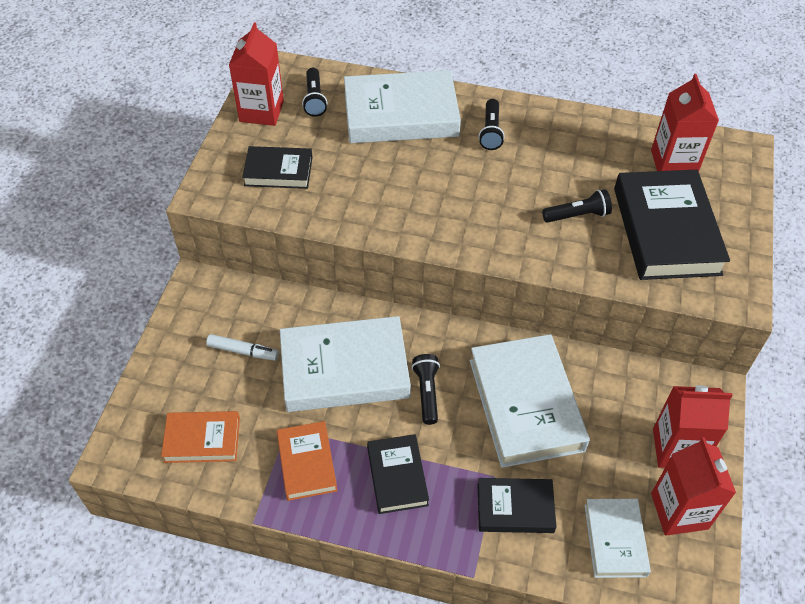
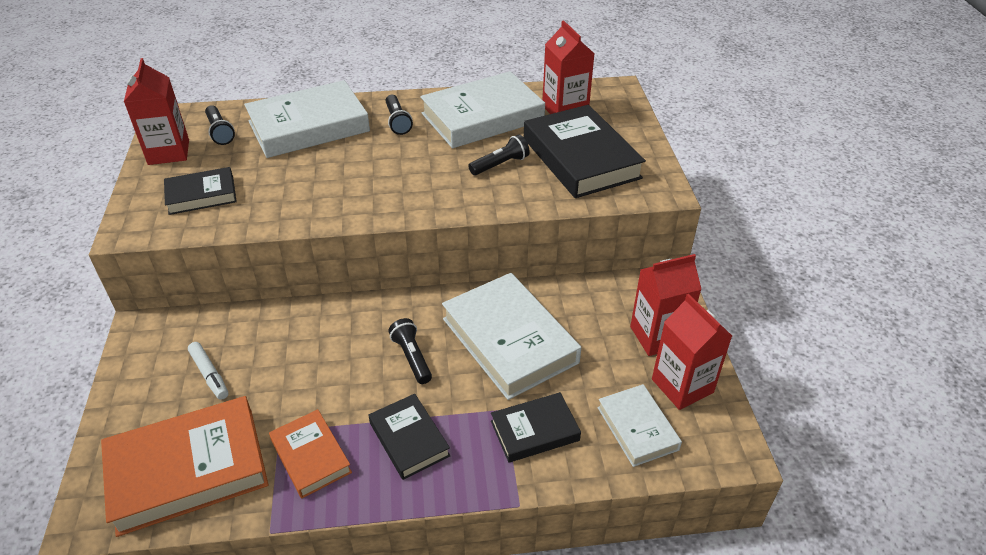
camera: 20 degrees left, 10 degrees down
(202, 439) = (188, 469): orange book -> orange book, size x1.80
(243, 351) = (209, 375): white marker -> white marker turned 60 degrees clockwise
(344, 370) = (322, 361): white book -> white book (482, 117)

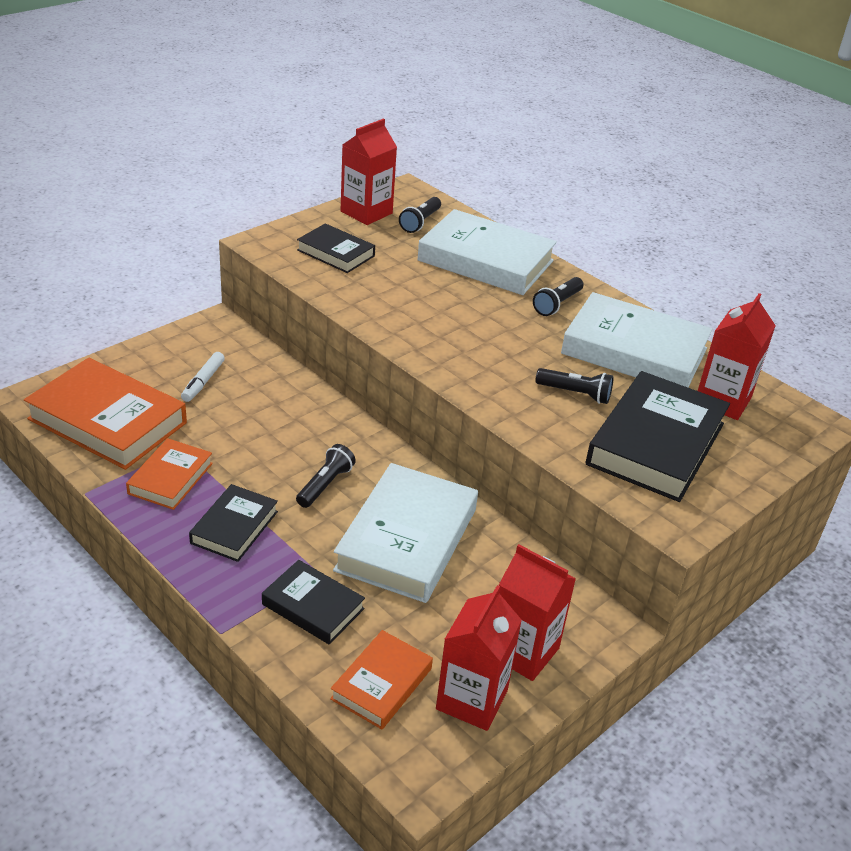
camera: 50 degrees right, 5 degrees down
(637, 428) = (382, 684): white book -> orange book

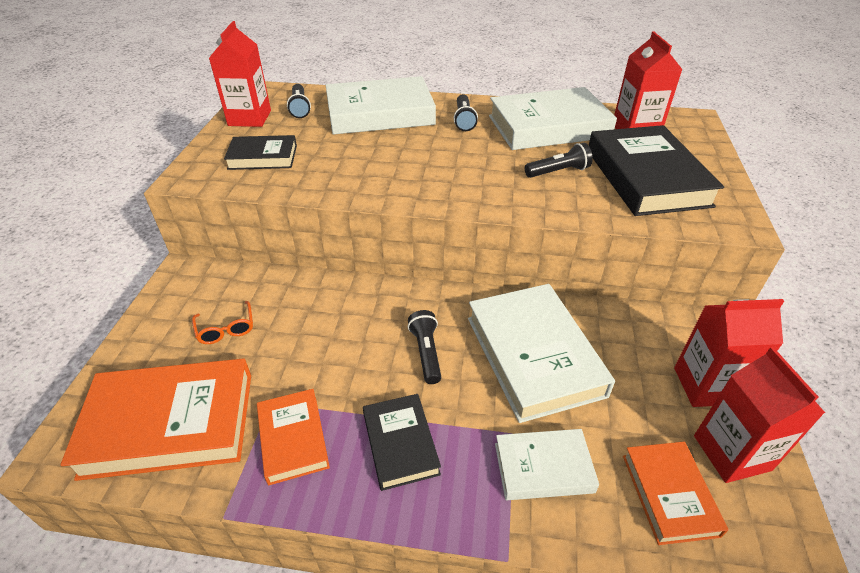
camera: 35 degrees left, 5 degrees up
(203, 382) = (226, 329): white marker -> orange glasses
(313, 606) = (543, 468): black book -> white book

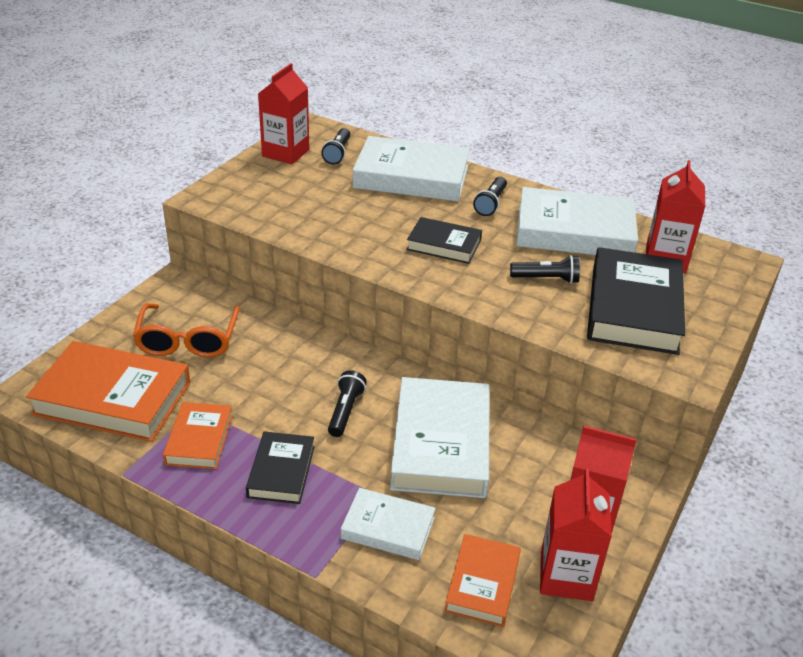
camera: 20 degrees right, 5 degrees down
(226, 329) = (188, 340): orange glasses -> orange glasses, size x1.86
(263, 157) = (277, 195): black book -> black book (444, 245)

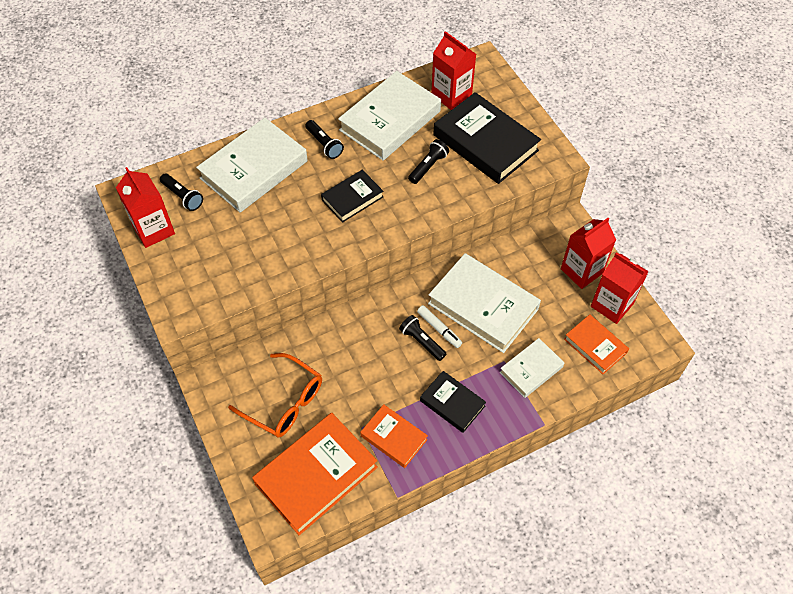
camera: 55 degrees left, 20 degrees up
(375, 418) = (439, 329): none -> white marker

